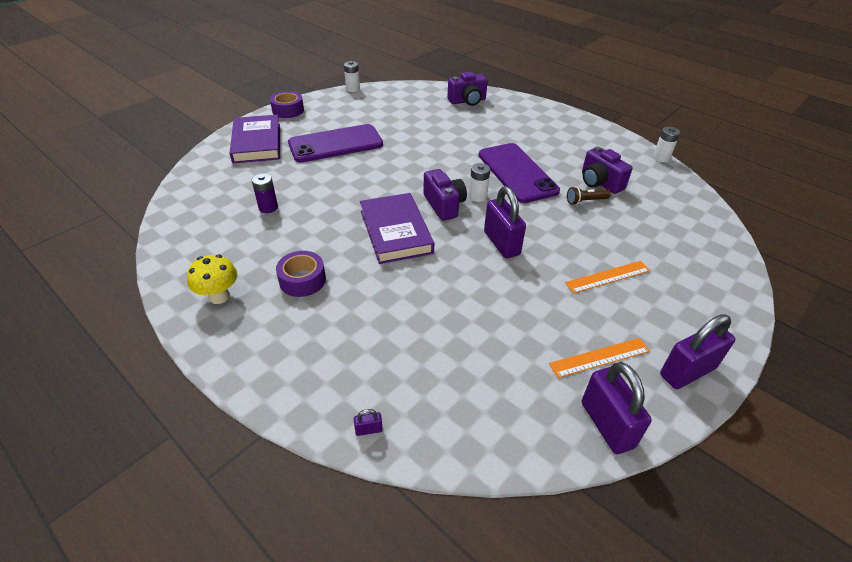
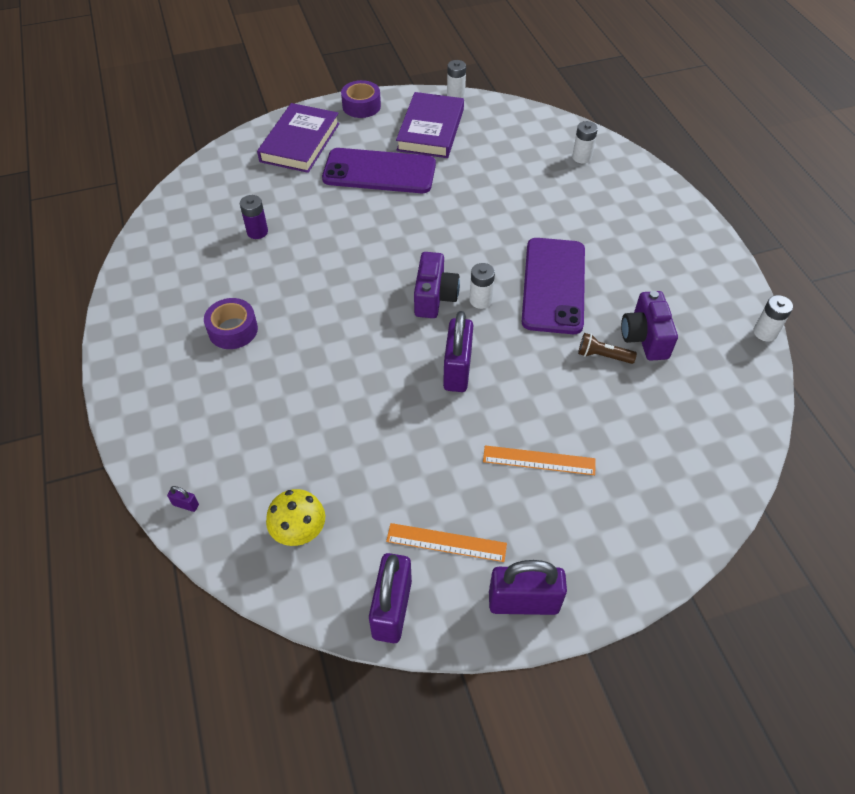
camera: 30 degrees right, 10 degrees up
(219, 296) = (153, 317): yellow mushroom -> yellow mushroom (300, 533)
(396, 231) = (359, 310): purple book -> purple book (431, 130)
(467, 101) = (581, 157): purple camera -> white battery

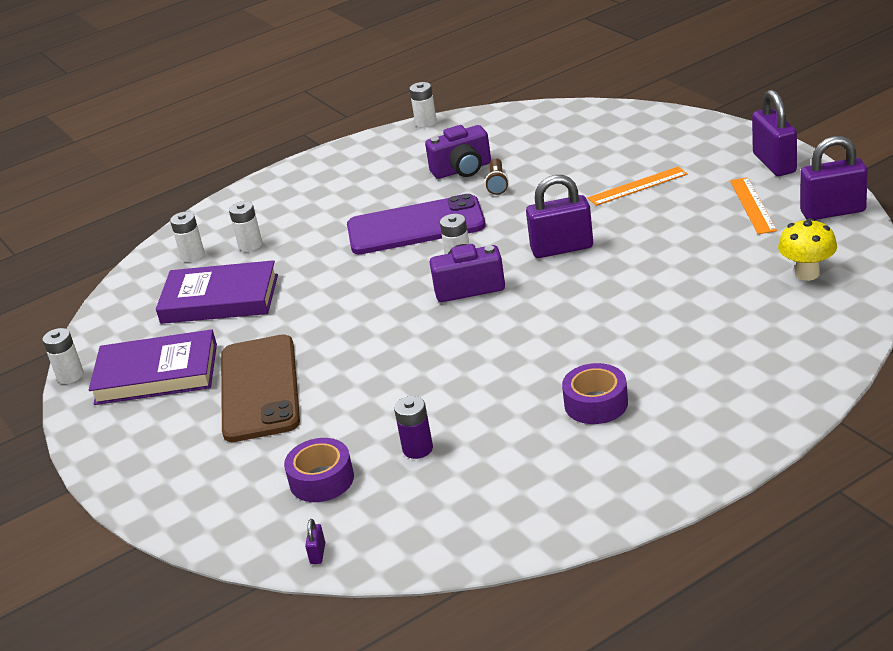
camera: 100 degrees left, 20 degrees down
(186, 504) = (836, 345): purple padlock -> purple padlock (318, 553)
(300, 142) = (209, 480): purple book -> purple book (219, 299)
(361, 106) = (107, 451): purple tape -> purple tape (321, 480)
(379, 172) = (259, 388): purple phone -> brown phone
(539, 460) = (637, 186): orange ruler -> orange ruler turned 75 degrees clockwise
(579, 188) = (250, 245): none -> white battery

